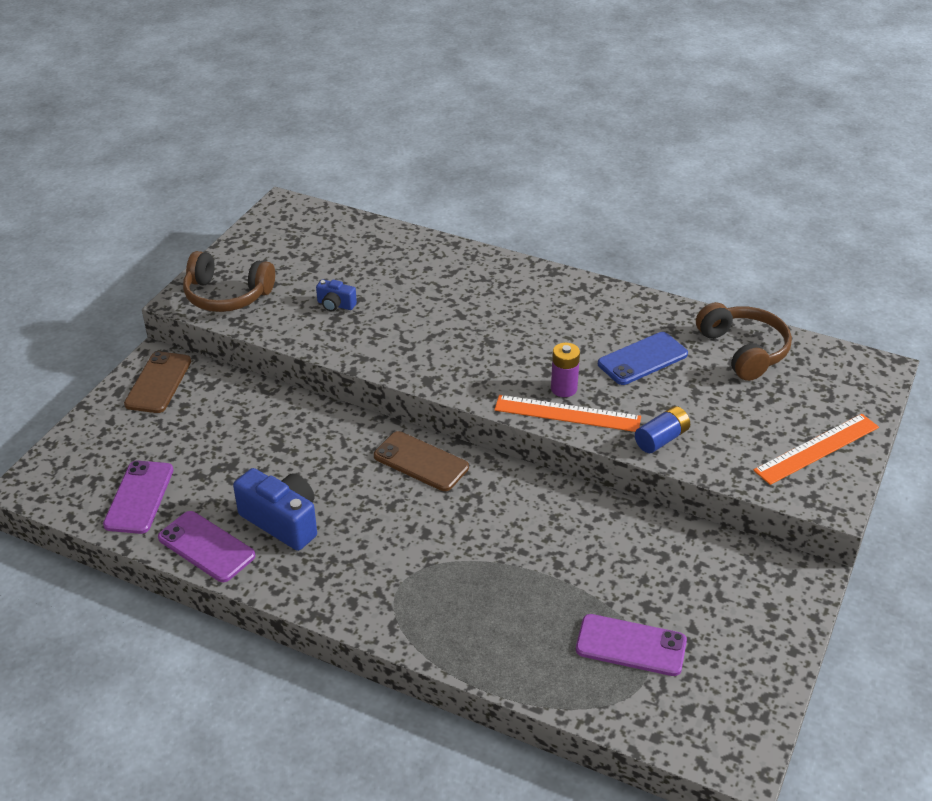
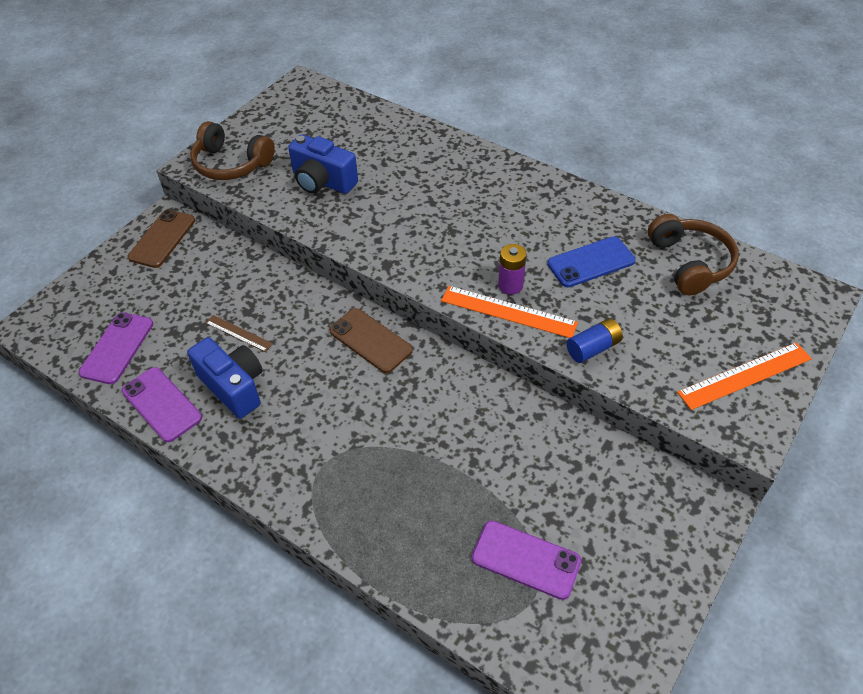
camera: 10 degrees right, 10 degrees up
(273, 469) = (239, 333): none -> brown ruler
(335, 305) = (322, 181): blue camera -> blue camera, size x1.92

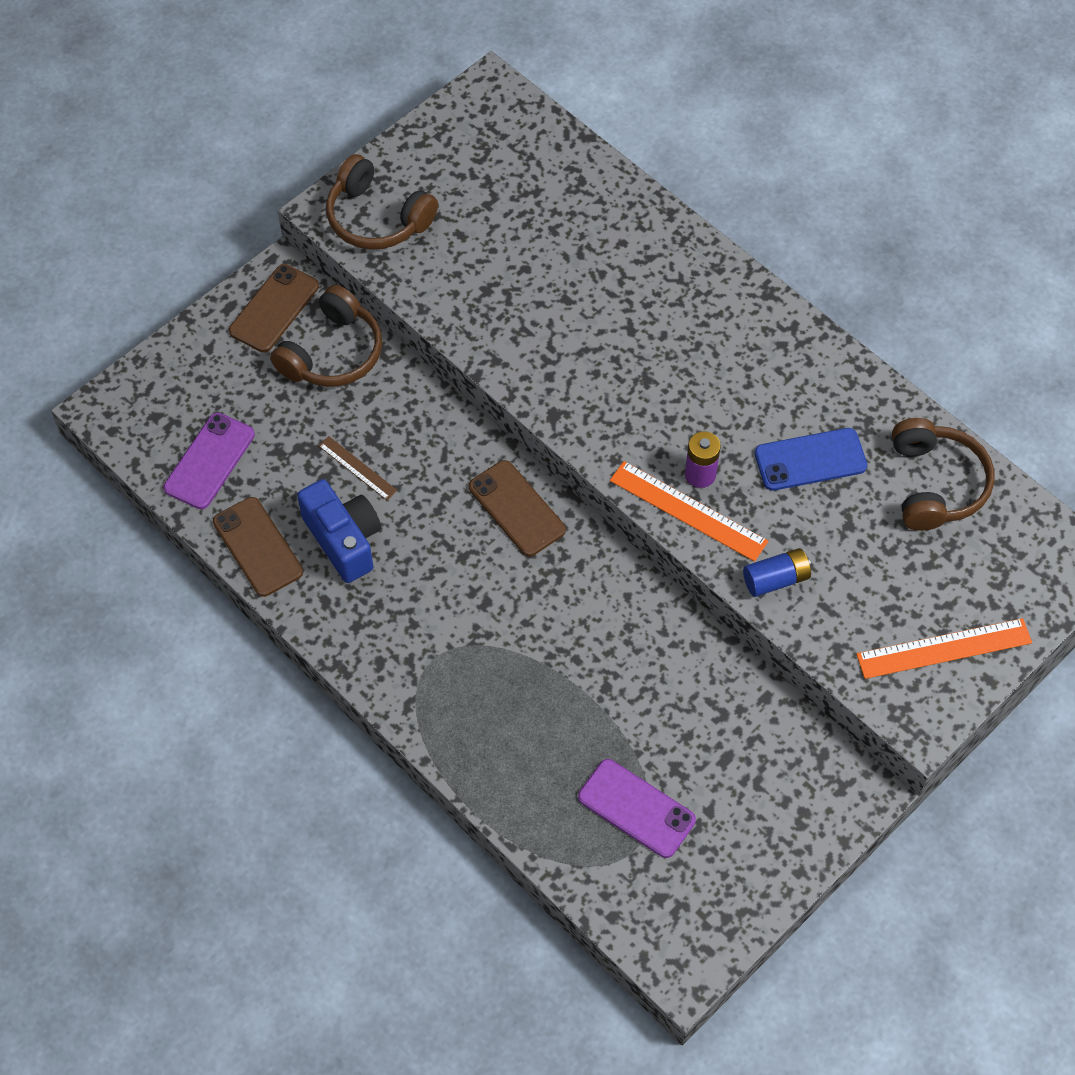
camera: 10 degrees right, 10 degrees up
(161, 404) = (257, 547): purple phone -> brown phone
(210, 259) = (332, 352): none -> brown headphones
(322, 181) = (494, 270): blue camera -> none

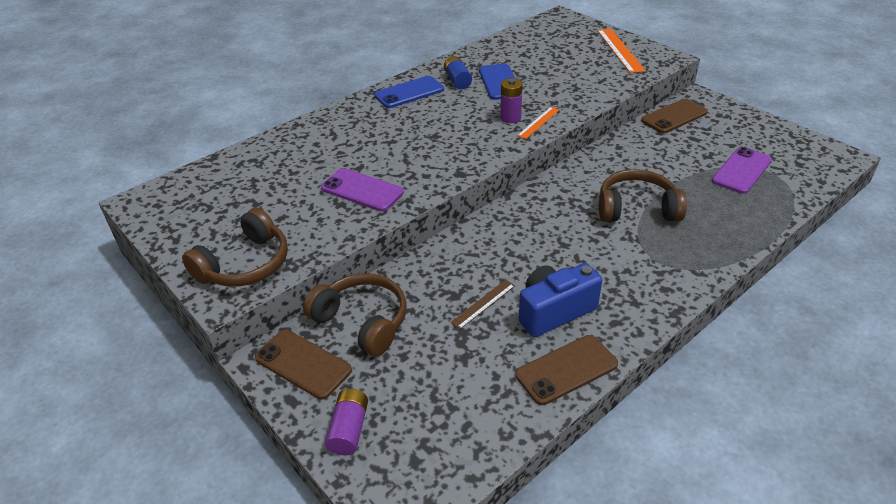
camera: 85 degrees left, 20 degrees down
(192, 360) = (349, 429): none -> purple battery
(209, 461) = (472, 410): purple phone -> purple phone (362, 190)
(516, 508) = (520, 218): brown phone -> brown phone (674, 116)
(688, 511) = (538, 122): orange ruler -> orange ruler, size x0.58
(768, 339) = (409, 93): none -> blue phone
(776, 579) = (585, 95): blue battery -> blue battery (457, 80)
(935, 484) = (515, 48): brown headphones -> brown headphones (637, 209)

